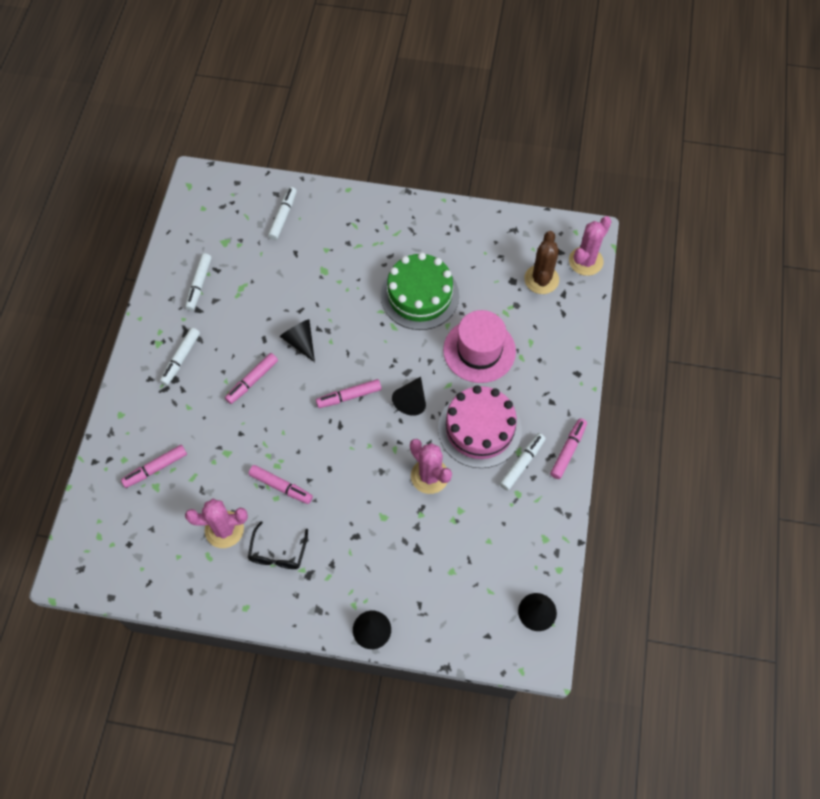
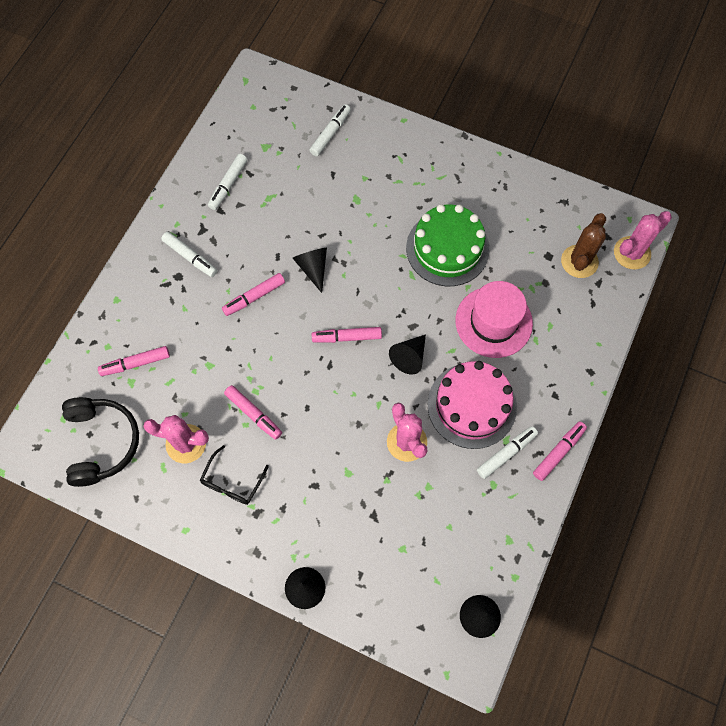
camera: 15 degrees right, 5 degrees up
(143, 549) = (102, 442): none -> black headphones
(181, 359) = (190, 257): white marker -> white marker turned 90 degrees counterclockwise

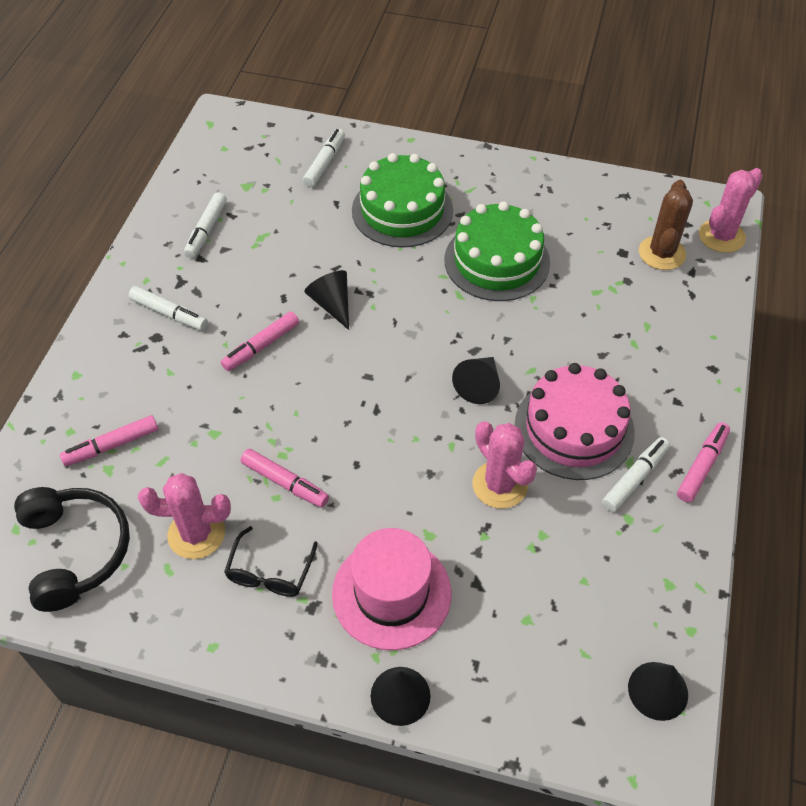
camera: 10 degrees left, 15 degrees down
(347, 337) = (392, 374): pink marker -> none
(383, 189) = (402, 210): none -> green cake
(493, 322) = (576, 331): pink hat -> pink hat (391, 593)

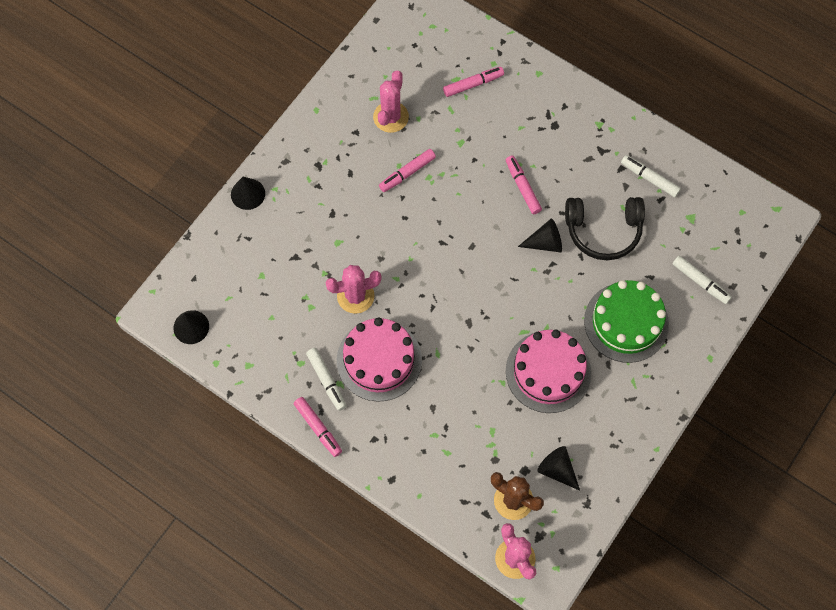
camera: 110 degrees right, 15 degrees up
(76, 551) = (405, 54): black headphones -> black headphones (603, 231)
(112, 446) = (473, 84): pink marker -> pink marker turned 75 degrees clockwise
(169, 313) = (573, 137): white marker -> none
(270, 572) = (349, 149): black glasses -> none
(391, 593) = (309, 209): pink hat -> none
(479, 385) = (437, 313): black cone -> black cone (557, 470)
(497, 261) = (548, 371): green cake -> pink cake

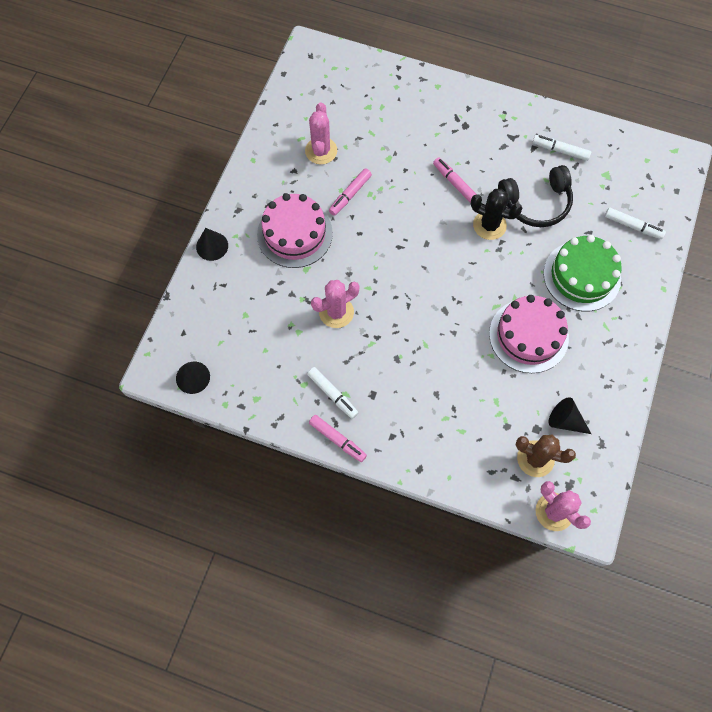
camera: 15 degrees left, 0 degrees up
(379, 360) = (375, 363): pink cake -> pink cake (295, 234)
(473, 84) = (384, 107): pink marker -> none
(545, 243) = (489, 225): black cone -> black cactus

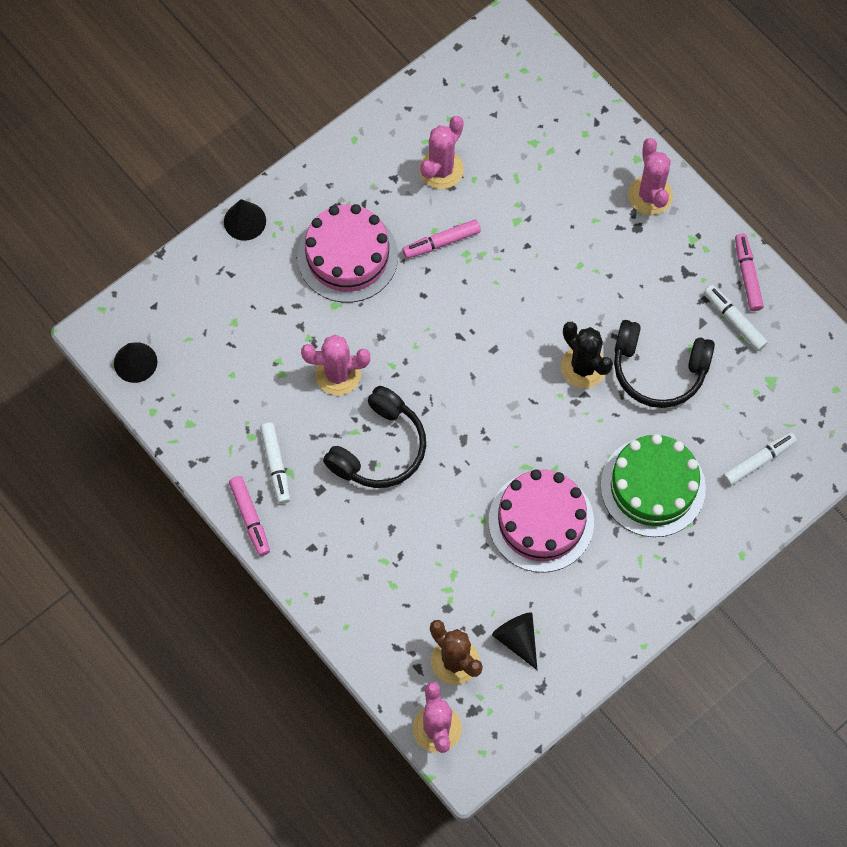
camera: 30 degrees right, 0 degrees up
(395, 345) = (379, 448): none -> black headphones
(454, 183) = (576, 293): pink marker -> pink marker (747, 275)
(460, 103) = (650, 195): none -> pink cactus
(632, 226) = (758, 461): white marker -> white marker turned 90 degrees counterclockwise

